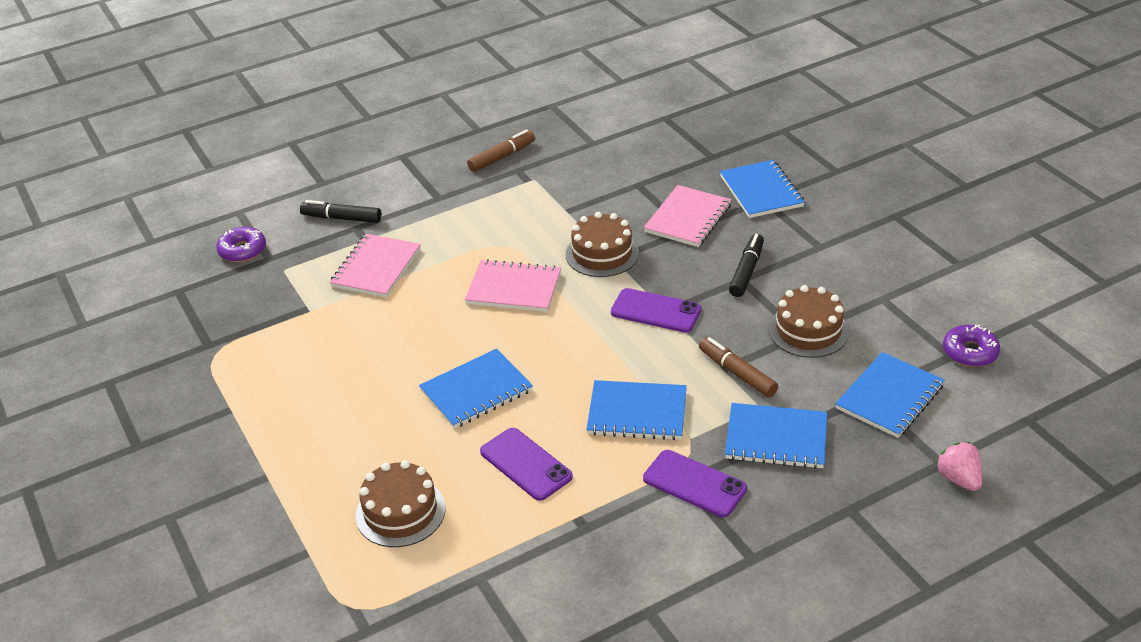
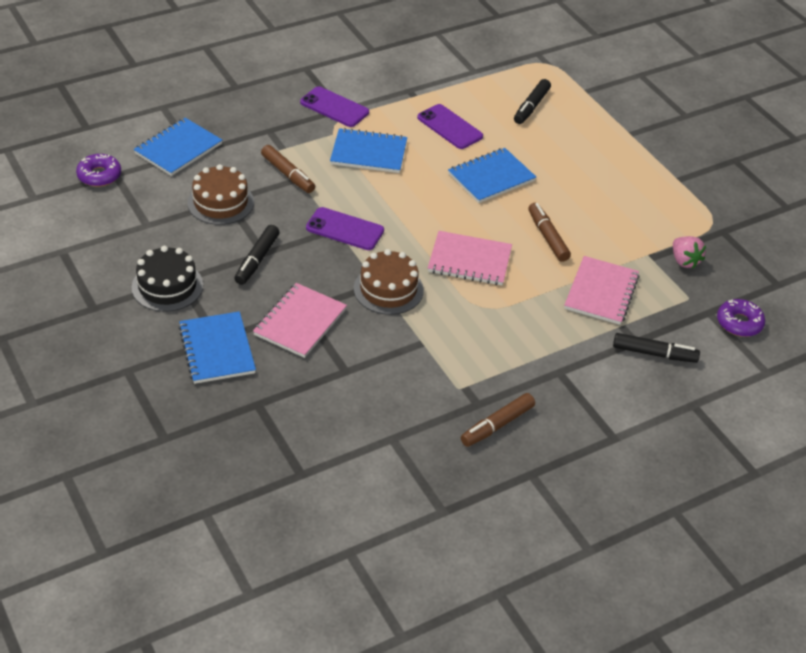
camera: 175 degrees right, 5 degrees up
(400, 512) = (531, 107): brown cake -> black marker
(420, 321) = (547, 237): none -> brown marker
(776, 438) = (271, 129): blue notebook -> none
(831, 239) = (167, 286): none -> black cake
(958, 479) = (156, 97): pink strawberry -> pink strawberry (684, 261)

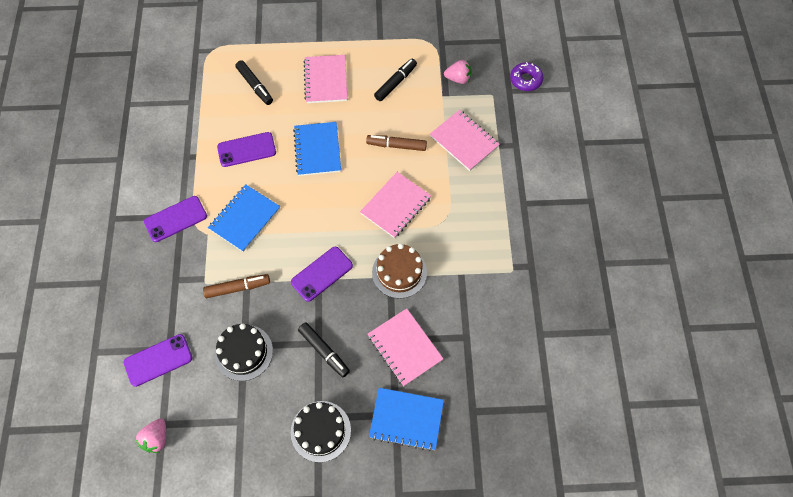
camera: 60 degrees left, 20 degrees up
(99, 175) = (156, 438): purple donut -> pink strawberry
(178, 149) = (158, 360): blue notebook -> purple phone
(220, 202) = (244, 352): brown cake -> black cake
(497, 425) = (554, 263): brown marker -> none
(584, 155) = (326, 80): none -> pink notebook
(654, 353) = (531, 140): black marker -> black marker (395, 83)

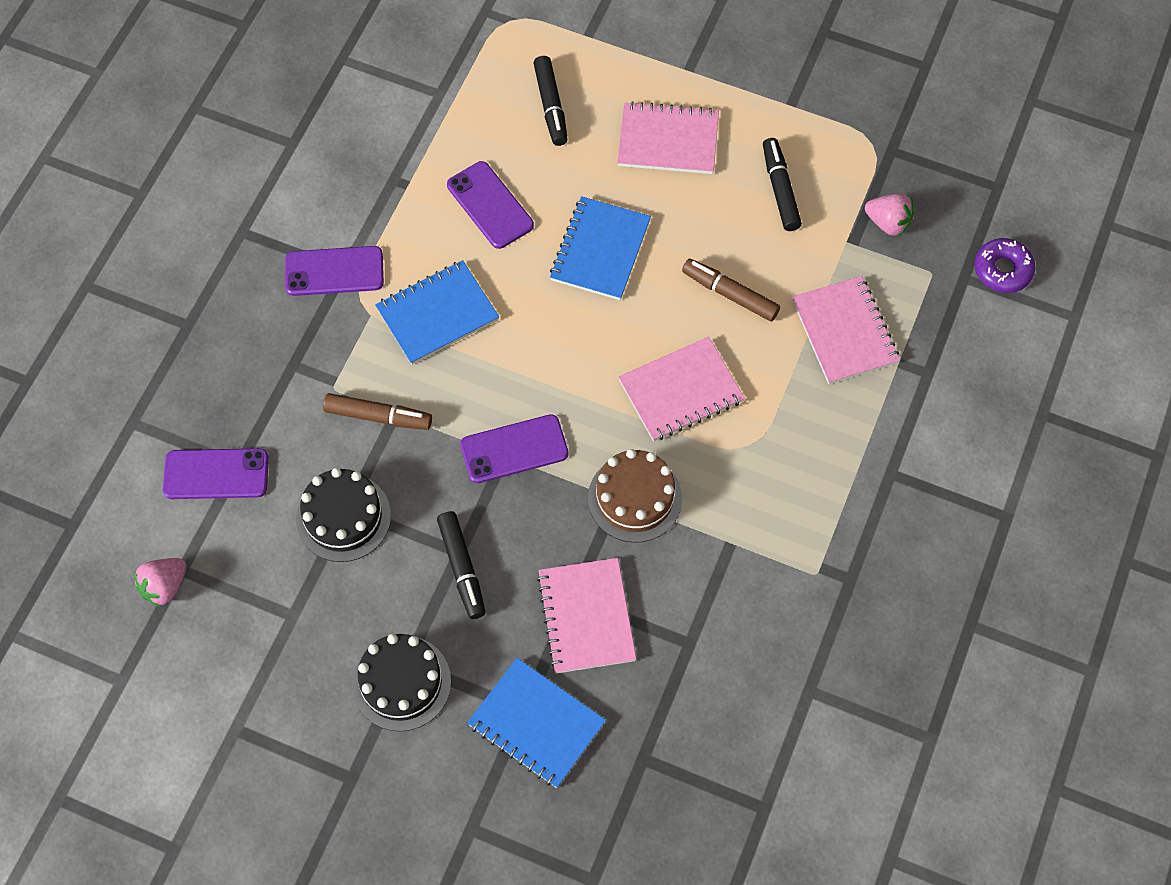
camera: 25 degrees right, 0 degrees up
(246, 149) = (490, 205): purple phone -> purple phone turned 45 degrees clockwise
(326, 80) = (668, 140): pink notebook -> pink notebook turned 75 degrees clockwise
(395, 83) = (780, 189): black marker -> black marker turned 75 degrees counterclockwise

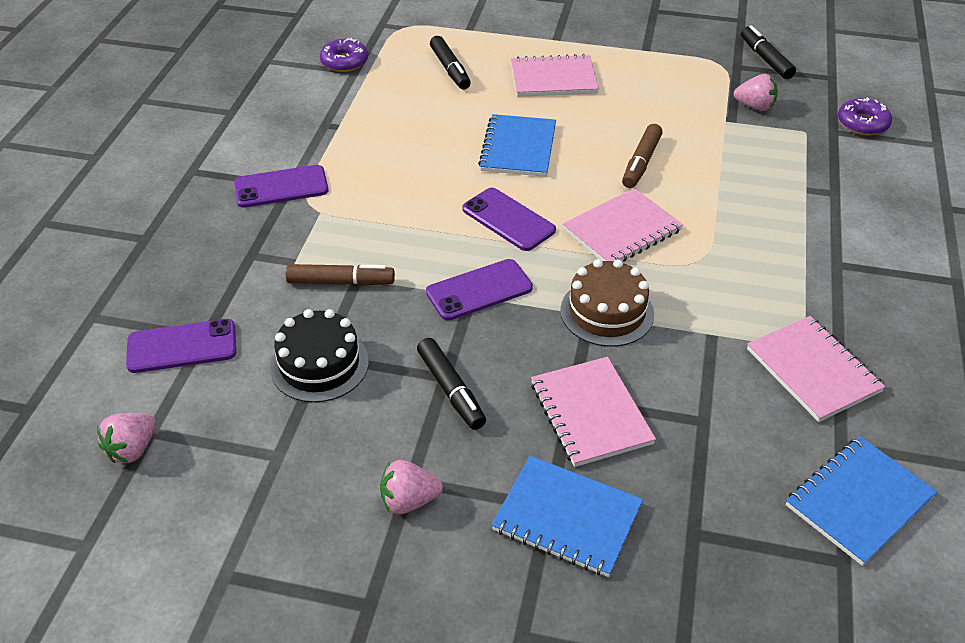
camera: 10 degrees left, 20 degrees down
(401, 683) = (409, 501): black cake -> pink strawberry
(430, 74) = (344, 62): none -> purple donut
(437, 314) = (382, 204): blue notebook -> blue notebook (859, 501)
(490, 205) = (414, 131): purple phone -> purple phone (508, 219)
(730, 294) = (641, 163): brown marker -> brown marker turned 90 degrees counterclockwise
(780, 189) = (657, 96): black marker -> black marker (765, 59)
(844, 332) = (750, 175): pink notebook -> pink notebook (813, 370)

